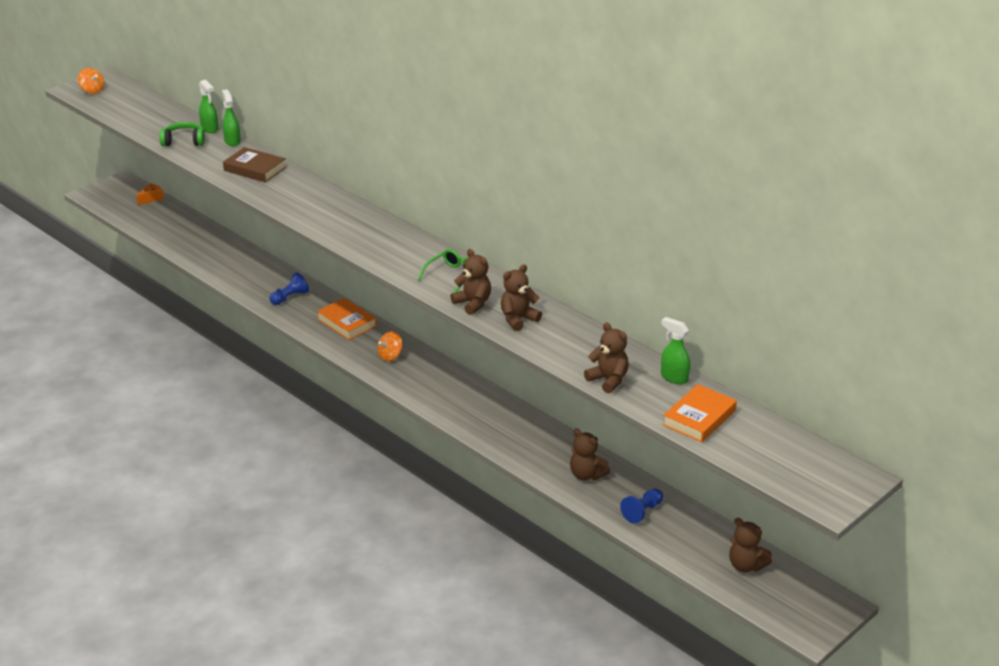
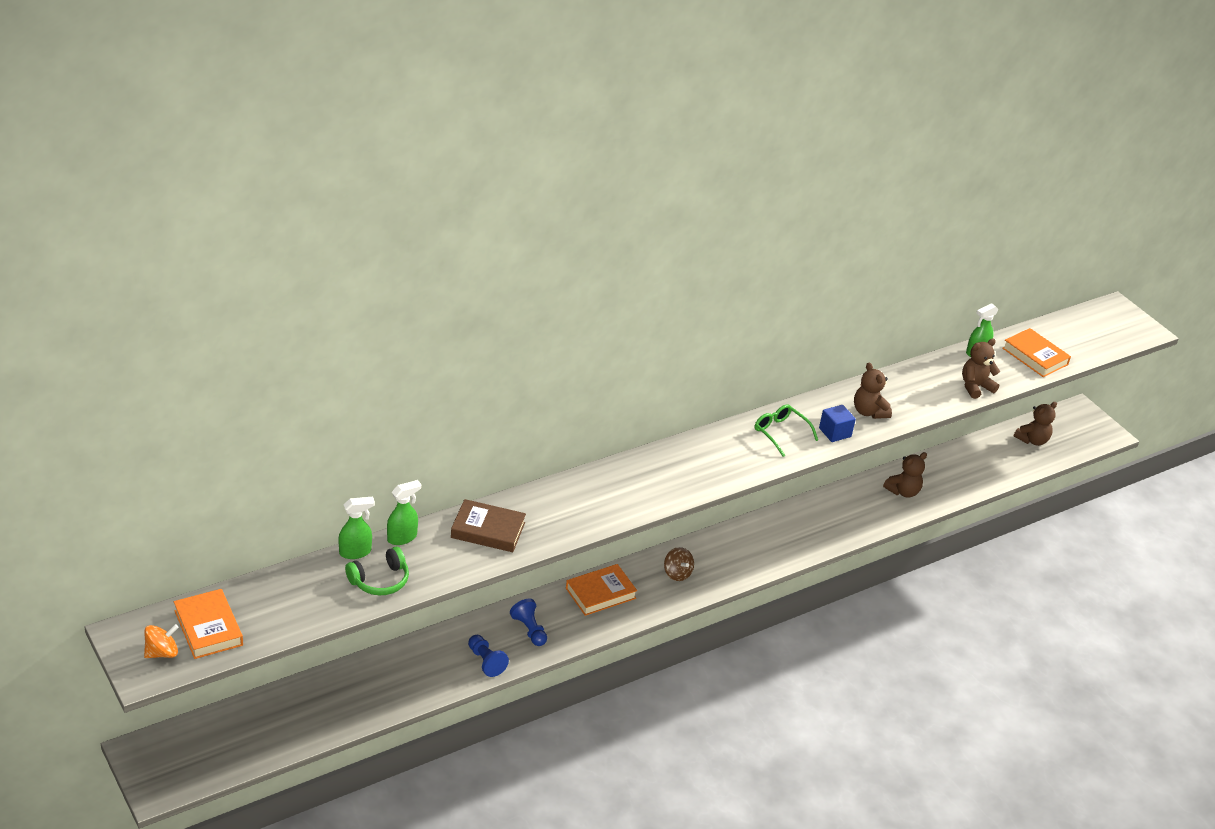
camera: 80 degrees left, 5 degrees up
(118, 99) = (208, 628): none -> orange book
(151, 198) = (211, 724): orange cheese -> none
(184, 141) = (380, 580): green headphones -> green headphones turned 135 degrees counterclockwise
(232, 141) = (402, 537): green spray bottle -> green spray bottle turned 150 degrees clockwise
(255, 169) = (488, 530): brown book -> brown book turned 60 degrees clockwise
(390, 356) = (677, 573): orange spinning top -> brown spinning top
(473, 303) = (835, 432): brown teddy bear -> blue cube
(642, 512) = (958, 474): blue pawn -> blue pawn (486, 661)

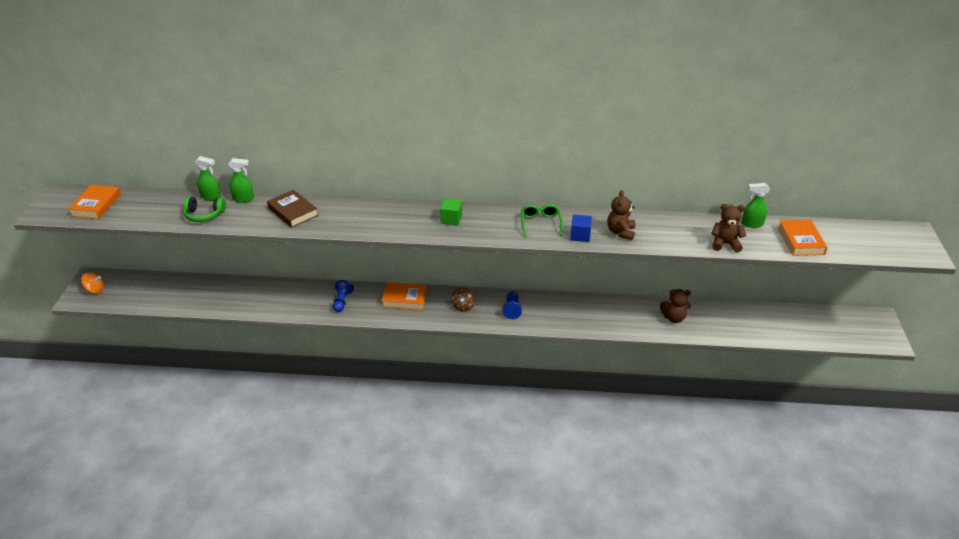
camera: 40 degrees right, 0 degrees up
(162, 652) = (61, 207): orange spinning top -> orange spinning top (95, 290)
(486, 661) = (299, 307): blue pawn -> blue pawn (512, 309)
(682, 465) = (451, 219): none -> green cube
(1032, 440) = (815, 323): brown teddy bear -> none

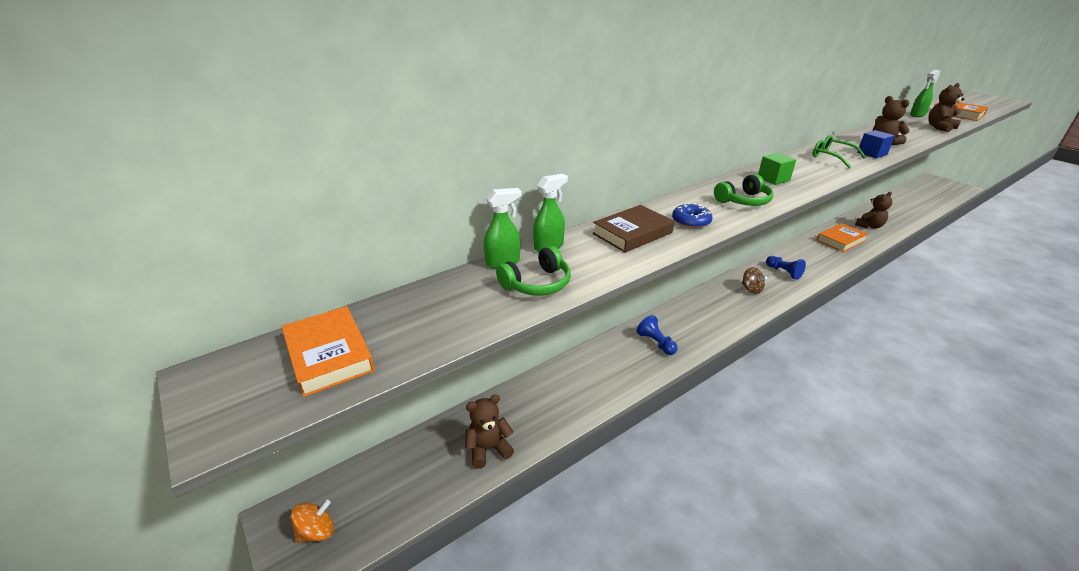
camera: 40 degrees left, 5 degrees down
(188, 300) = (488, 449): none -> brown teddy bear
(293, 212) = (632, 233): brown book -> brown book turned 45 degrees counterclockwise
(334, 220) = (691, 222): none -> blue donut
(394, 223) = (743, 201): none -> green headphones
(404, 299) = (700, 309): orange book -> orange book (840, 240)

